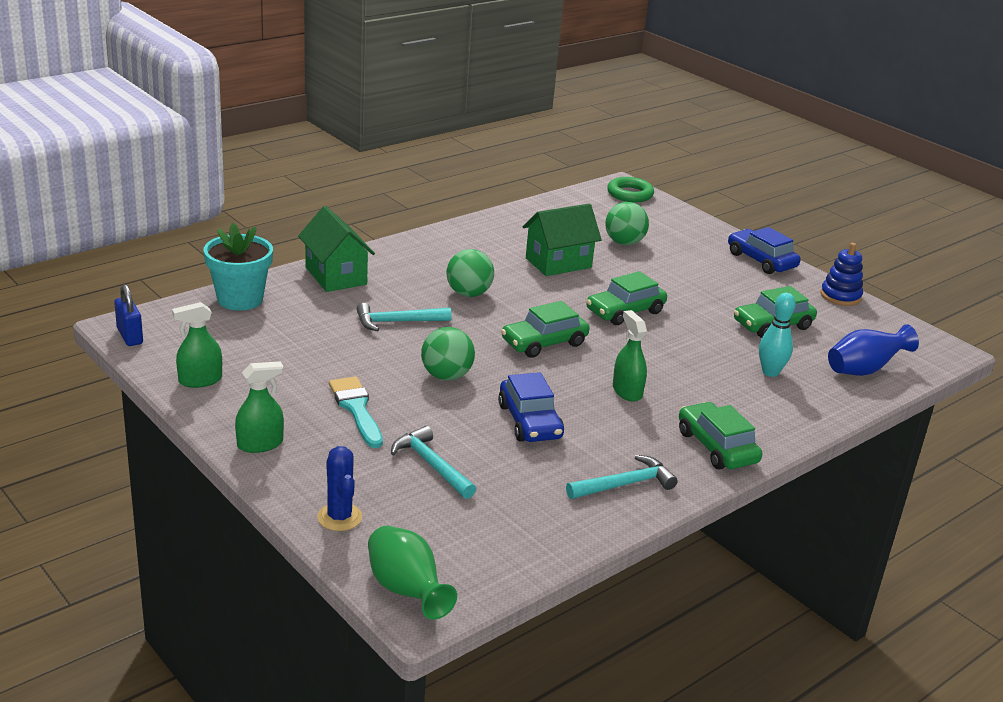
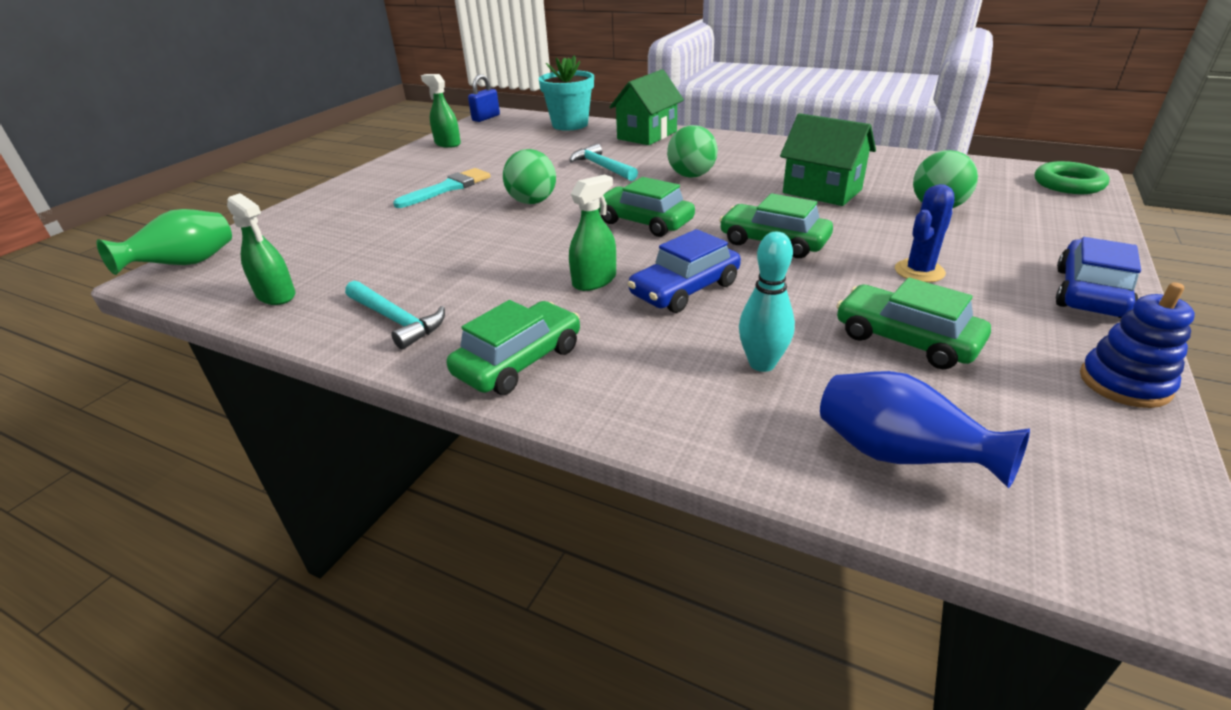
camera: 70 degrees right, 5 degrees up
(260, 444) = (376, 176): green spray bottle -> green spray bottle (276, 295)
(339, 517) = (287, 220): blue cactus -> blue cactus (919, 271)
(431, 465) = (380, 230): turquoise hammer -> none
(530, 421) = (485, 249): blue car -> blue car (685, 289)

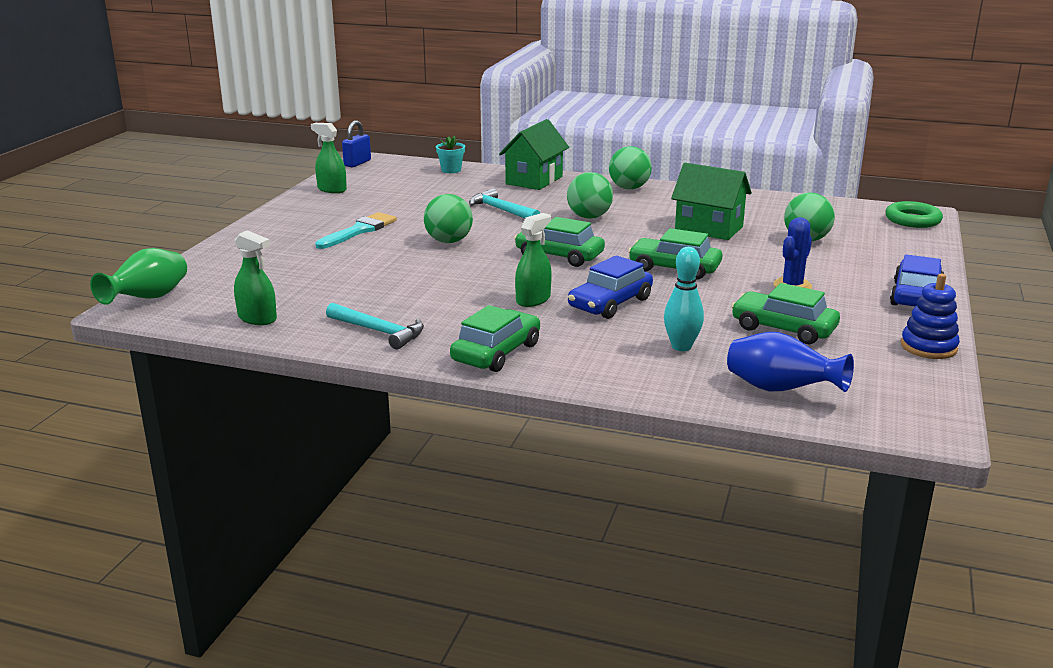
camera: 10 degrees left, 10 degrees down
(570, 125) = (451, 170): turquoise flower pot -> turquoise flower pot, size x0.53
(742, 144) = (629, 188): none -> green ball

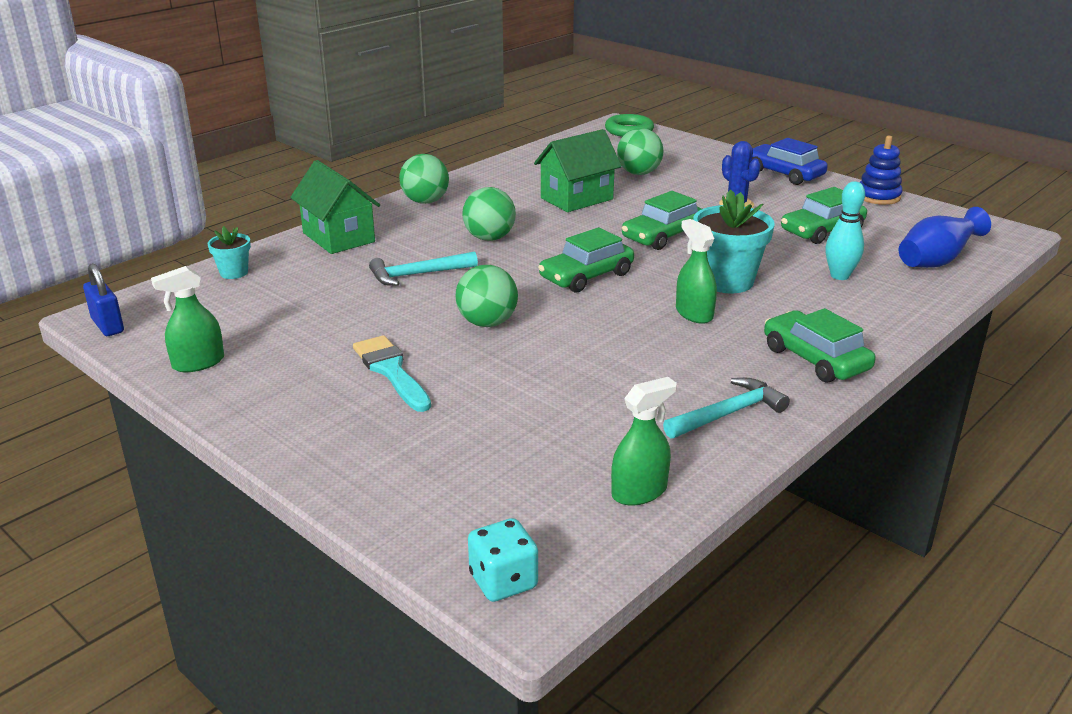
camera: 65 degrees left, 5 degrees up
(148, 299) = (503, 581): green vase -> turquoise dice
(610, 303) = (727, 281): blue car -> turquoise flower pot

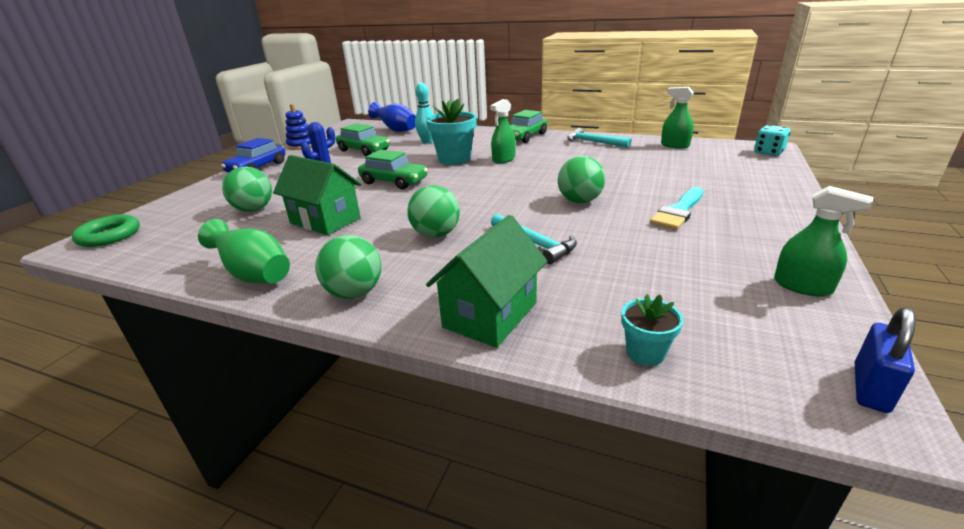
camera: 110 degrees left, 0 degrees up
(494, 174) = (254, 275): none -> green vase
(586, 276) = (479, 189): green car -> none

